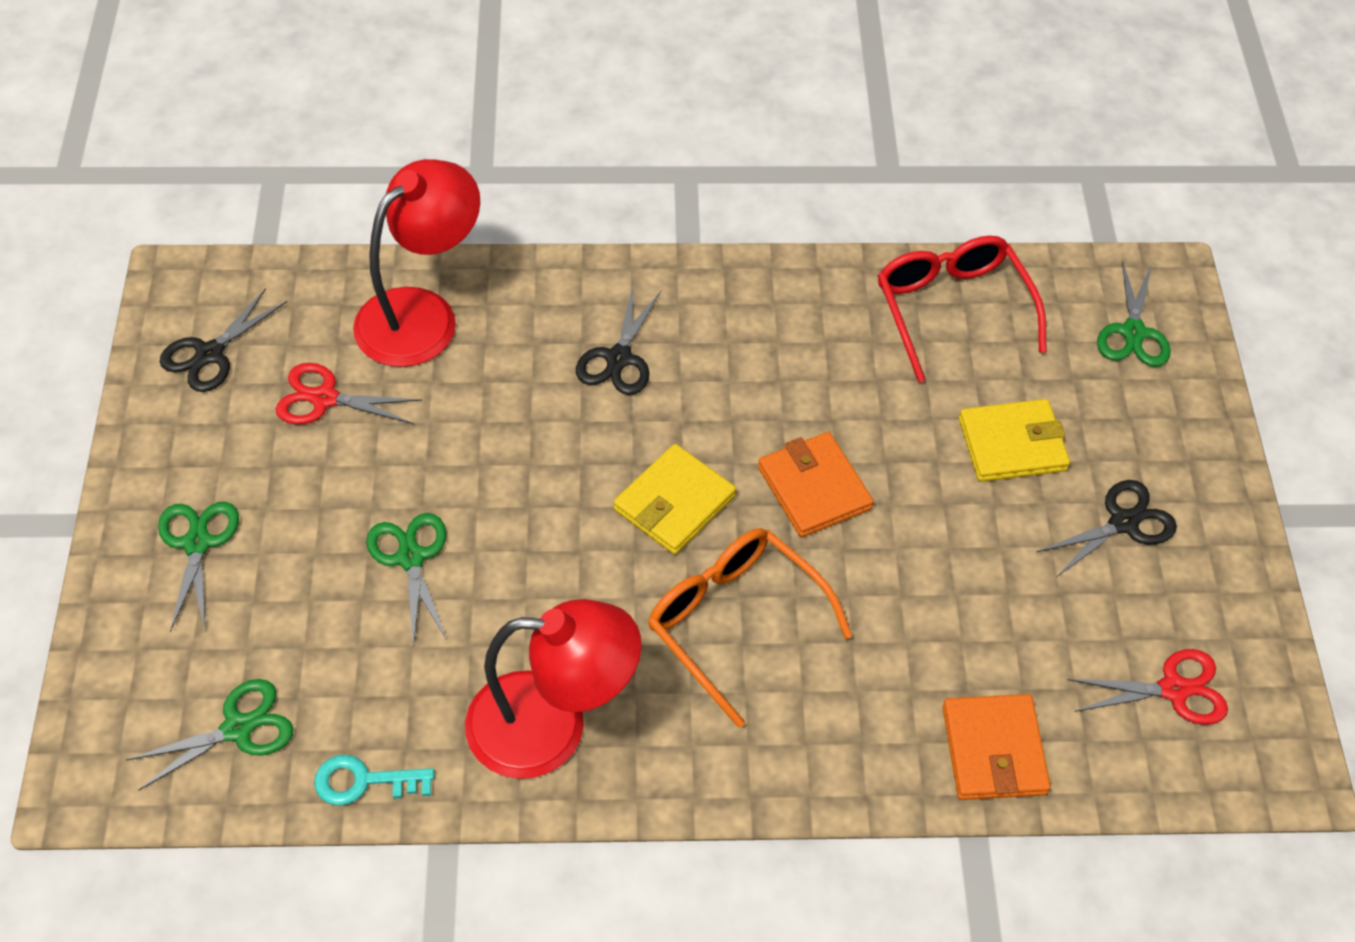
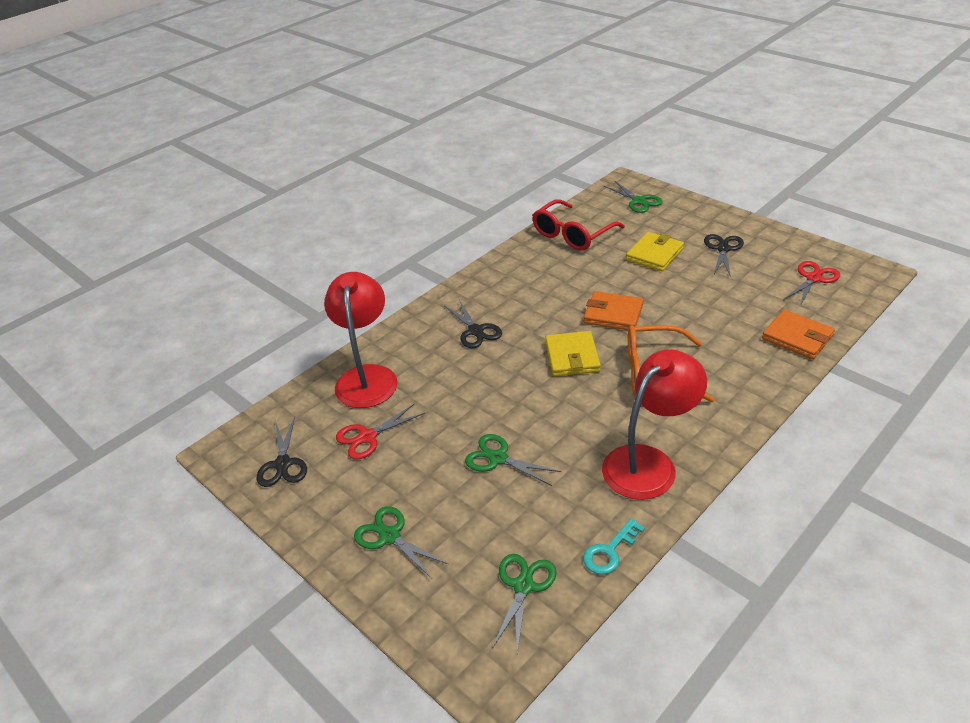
camera: 40 degrees left, 15 degrees down
(952, 310) = (572, 234): red glasses -> red glasses turned 75 degrees counterclockwise

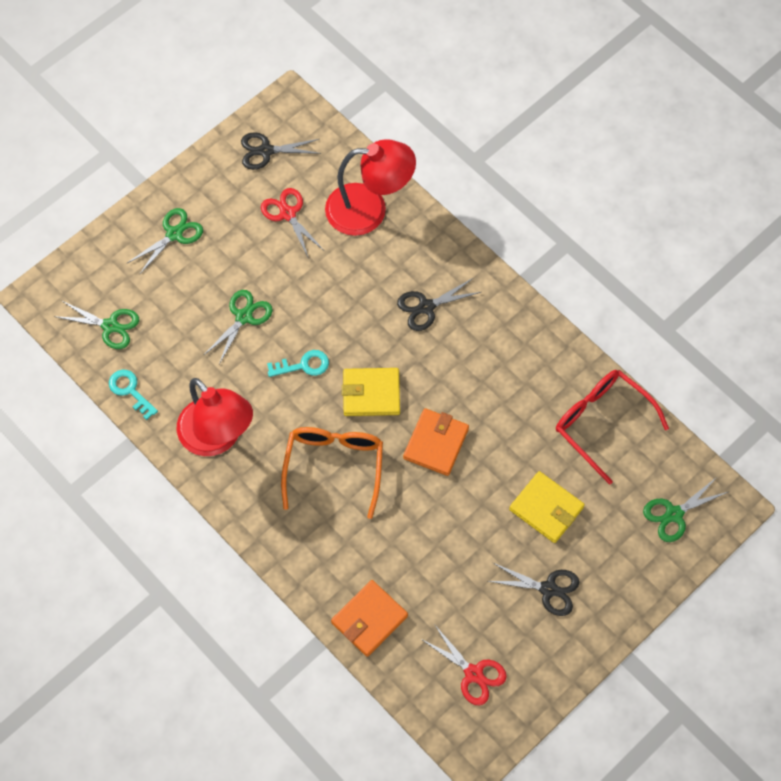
camera: 90 degrees right, 25 degrees up
(550, 406) = (303, 365): none -> turquoise key

